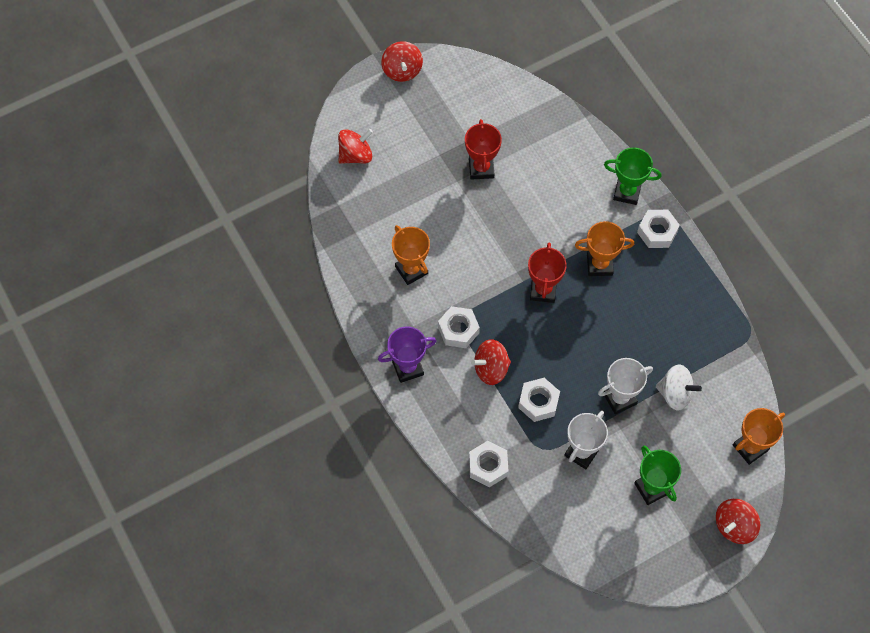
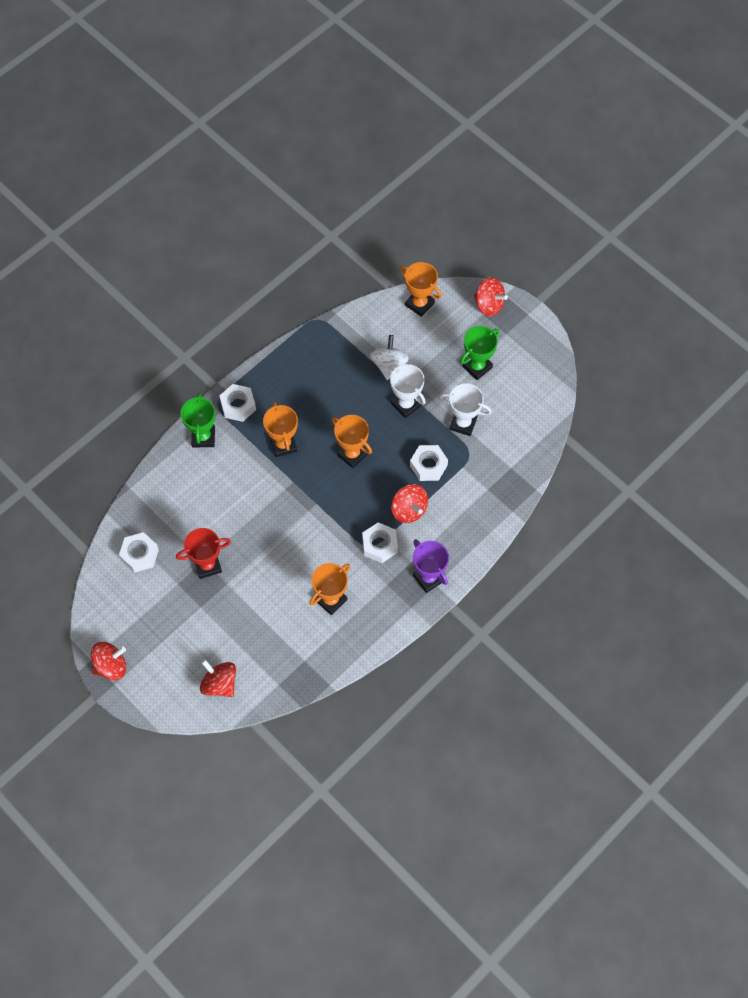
camera: 105 degrees left, 0 degrees up
(488, 466) = (498, 491): white nut -> white nut (140, 554)
(543, 290) = (321, 485): red trophy -> none
(571, 329) = (352, 454): none -> orange trophy

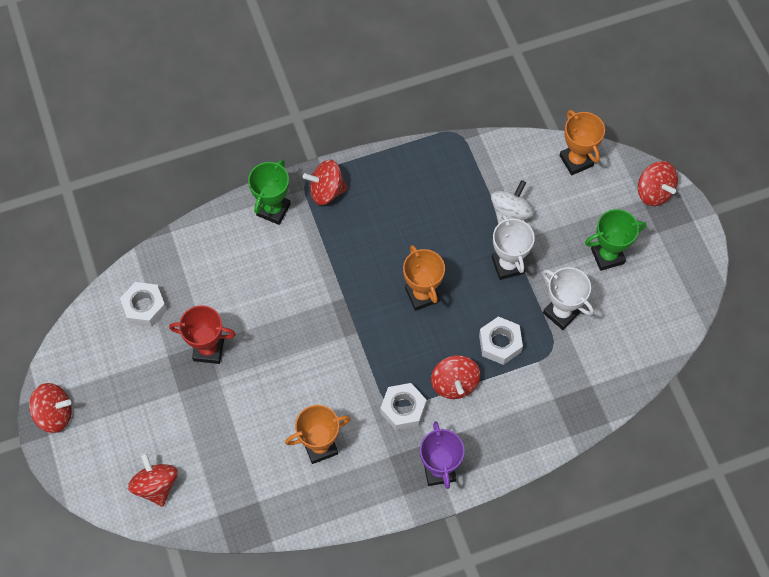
camera: 25 degrees right, 0 degrees up
(238, 405) = (326, 191): white nut -> red spinning top
(283, 445) = (353, 253): orange trophy -> none

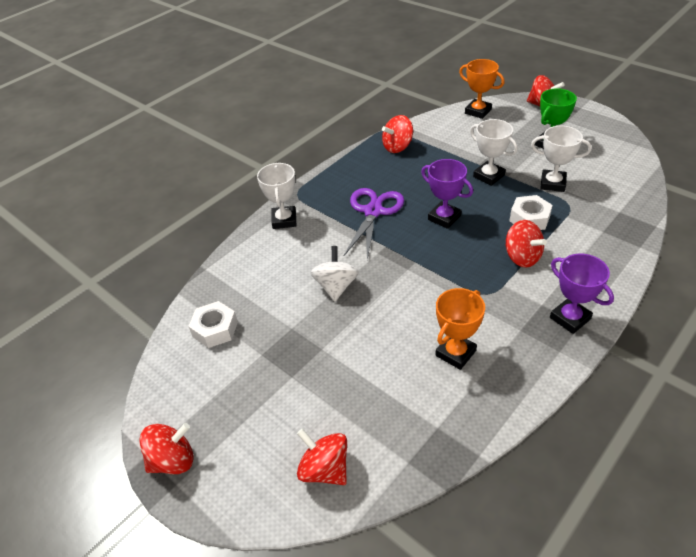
camera: 25 degrees left, 20 degrees down
(208, 350) = (297, 332): red trophy -> none
(273, 210) = (284, 220): green trophy -> white trophy
(326, 191) = (318, 193): red spinning top -> red spinning top (397, 147)
(362, 247) = (373, 211): none -> purple scissors
(403, 409) = (499, 292): white nut -> none
(422, 295) = (444, 218): orange trophy -> purple trophy
(510, 213) = (462, 151): white spinning top -> white spinning top (336, 286)

